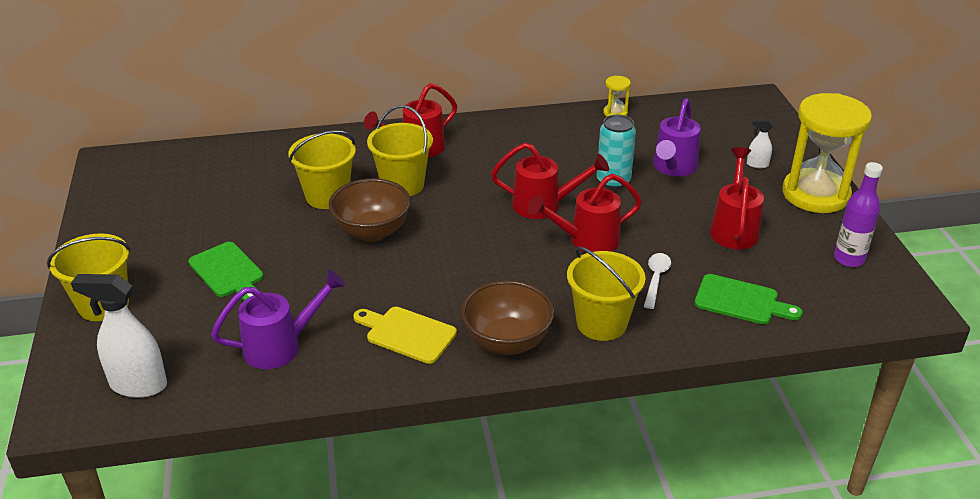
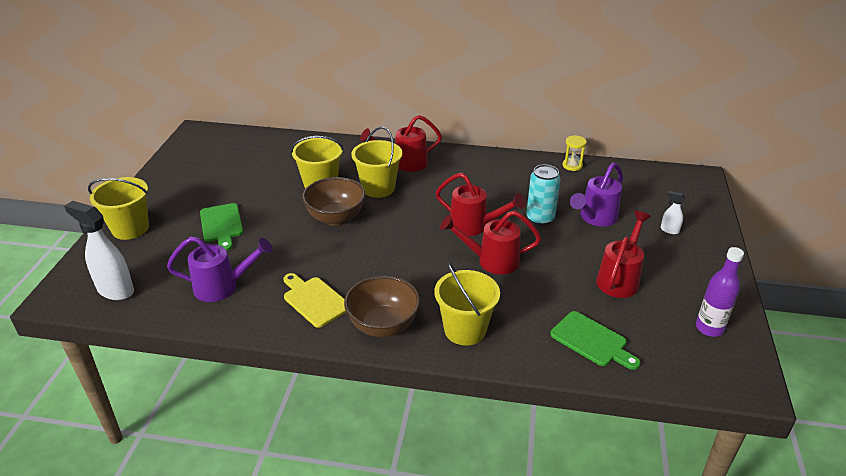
camera: 20 degrees right, 0 degrees up
(656, 279) = (530, 305): white spoon -> none
(815, 194) = (708, 266): yellow hourglass -> none

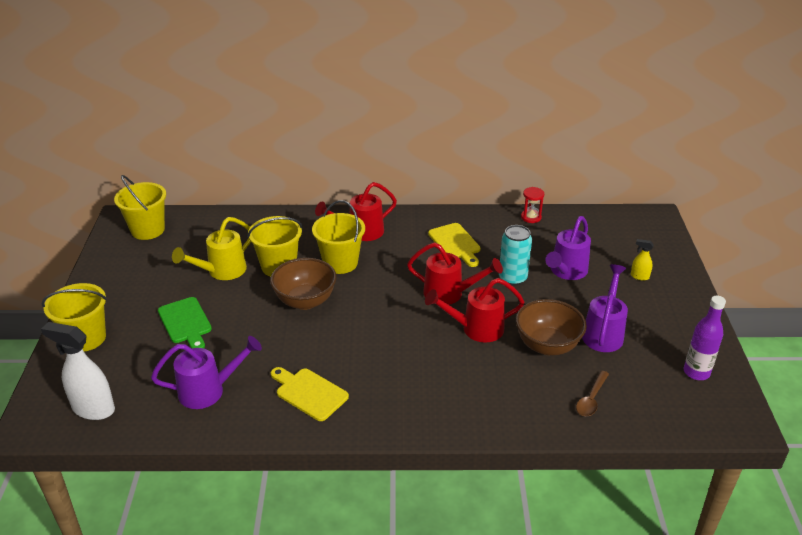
camera: 10 degrees left, 0 degrees up
(268, 184) = (222, 271): none -> yellow watering can
(383, 325) = (386, 410): brown bowl -> brown bowl (547, 345)
(465, 330) = (468, 404): yellow bucket -> yellow bucket (148, 230)
(492, 182) = (455, 243): none -> yellow cutting board
(572, 165) = (531, 217): yellow hourglass -> red hourglass
(591, 341) = (591, 399): green cutting board -> brown spoon
(619, 279) = (603, 333): red watering can -> purple watering can
(669, 230) = (639, 276): white spray bottle -> yellow spray bottle

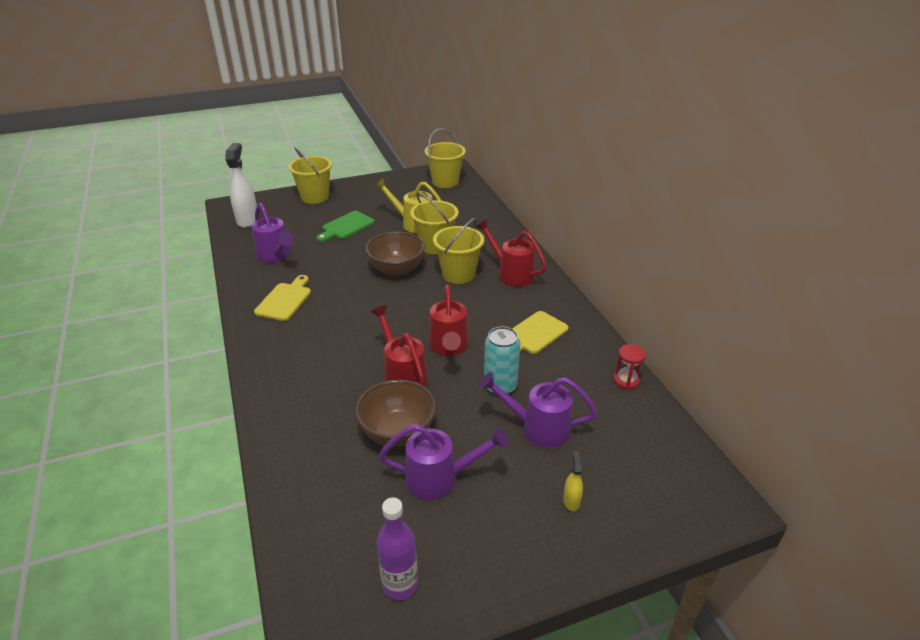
camera: 70 degrees right, 0 degrees up
(591, 399) = (322, 483): brown spoon -> none

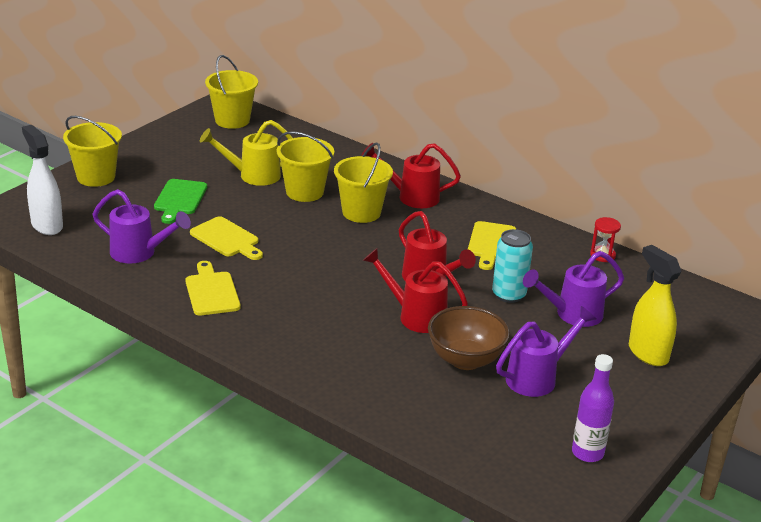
camera: 35 degrees left, 5 degrees down
(342, 264) = (227, 239): none -> yellow cutting board
(396, 270) = (293, 227): brown bowl -> none
(571, 501) = (647, 353): yellow spray bottle -> yellow spray bottle, size x2.07

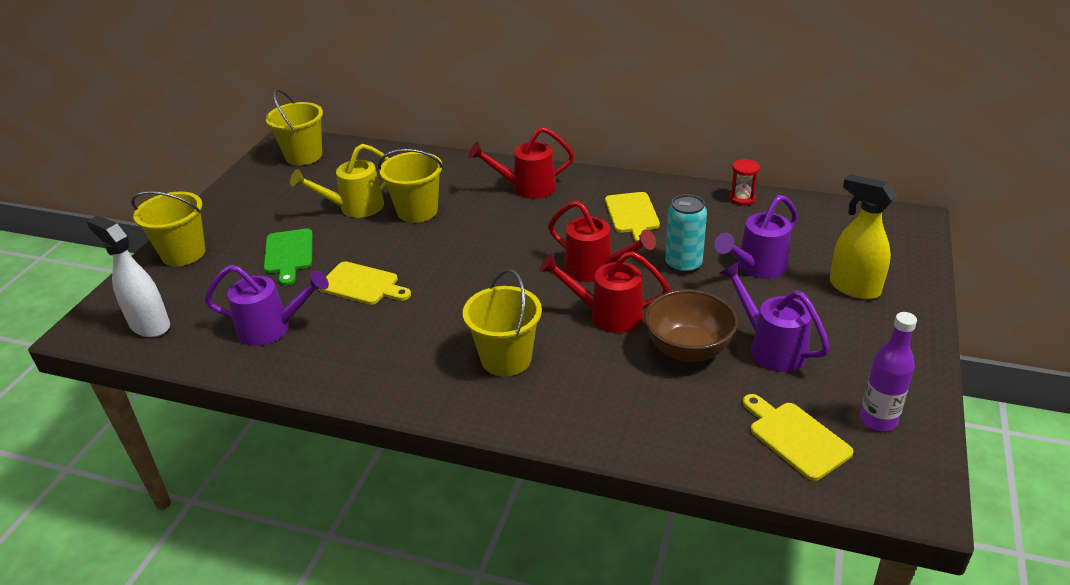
camera: 15 degrees left, 5 degrees up
(211, 291) = (376, 351): yellow cutting board -> yellow cutting board (795, 438)
(361, 212) = (487, 217): yellow bucket -> yellow bucket (506, 359)
(537, 377) = (771, 347): purple watering can -> purple watering can turned 75 degrees counterclockwise

